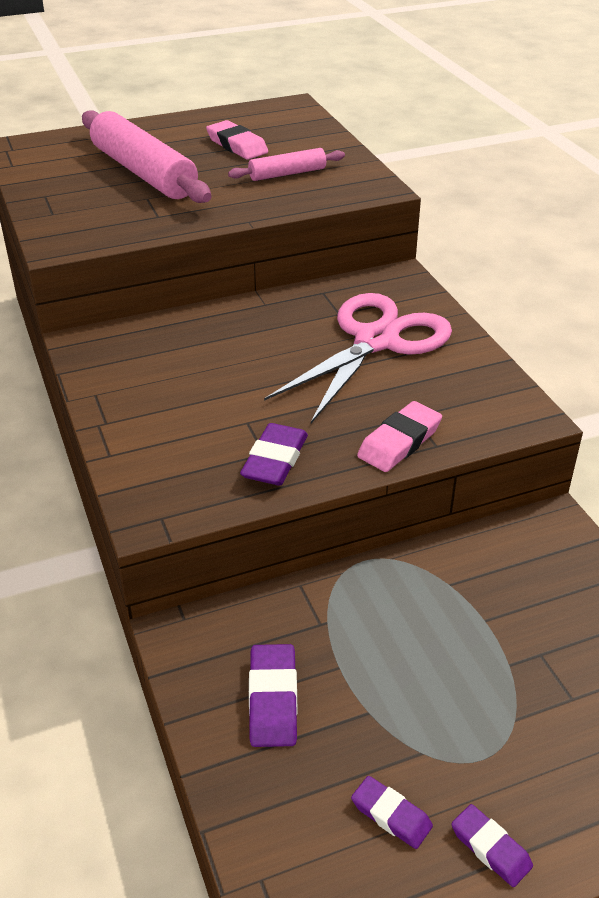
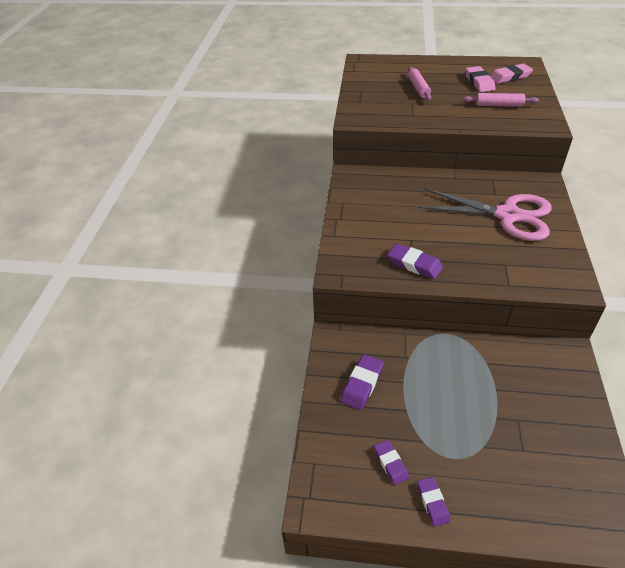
camera: 30 degrees right, 5 degrees up
(144, 173) = (418, 88): pink rolling pin -> pink rolling pin, size x0.51
(275, 460) = (414, 264): purple eraser -> purple eraser turned 75 degrees clockwise
(376, 341) = (508, 215): pink scissors -> pink scissors turned 45 degrees clockwise
(399, 442) = (488, 276): pink eraser -> pink eraser (510, 77)

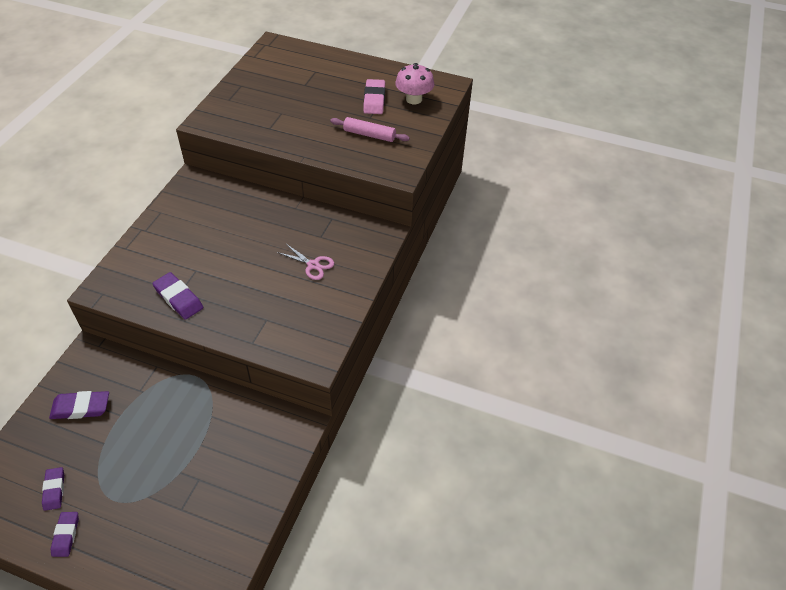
camera: 10 degrees right, 5 degrees up
(362, 384) = (81, 407): purple eraser -> purple eraser turned 45 degrees clockwise
(418, 88) = (303, 94): pink rolling pin -> none
(508, 215) = (313, 265): pink scissors -> pink scissors, size x0.42
(510, 77) = (414, 99): pink eraser -> pink mushroom

